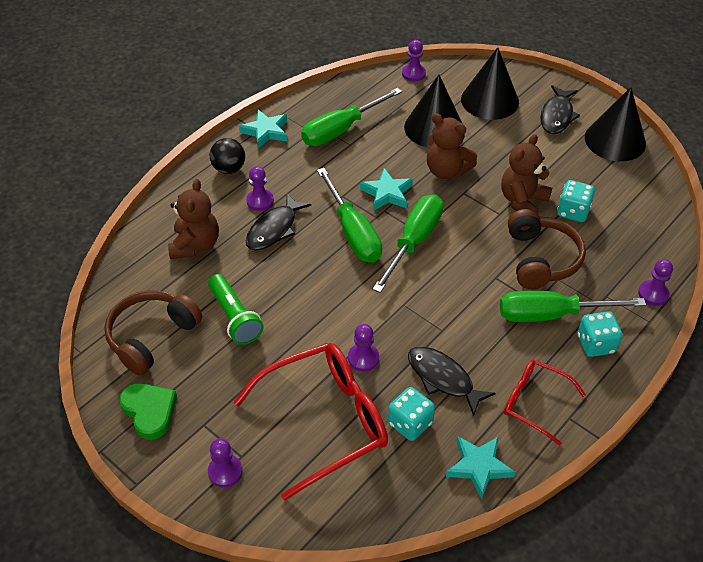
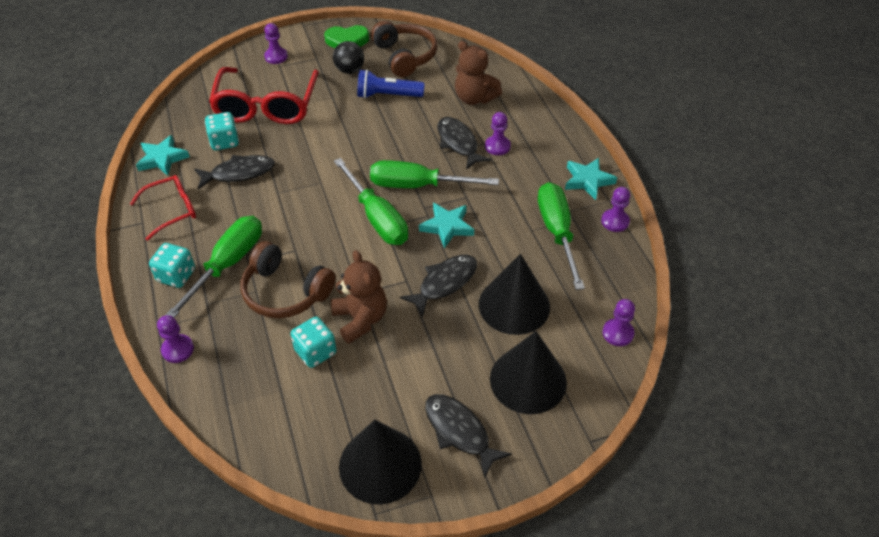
camera: 120 degrees right, 0 degrees up
(229, 169) = (551, 142): black ball -> black ball (349, 70)
(235, 317) = (387, 95): green flashlight -> blue flashlight
(363, 358) = (295, 142): purple pawn -> purple pawn (615, 221)
(446, 170) = (444, 283): brown teddy bear -> black fish

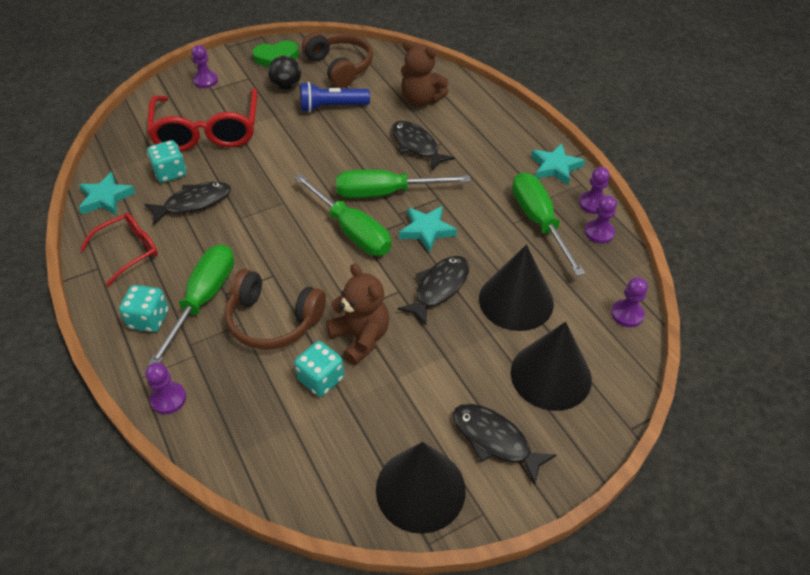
camera: 10 degrees left, 0 degrees up
(497, 146) = (456, 144): purple pawn -> purple pawn (599, 232)

